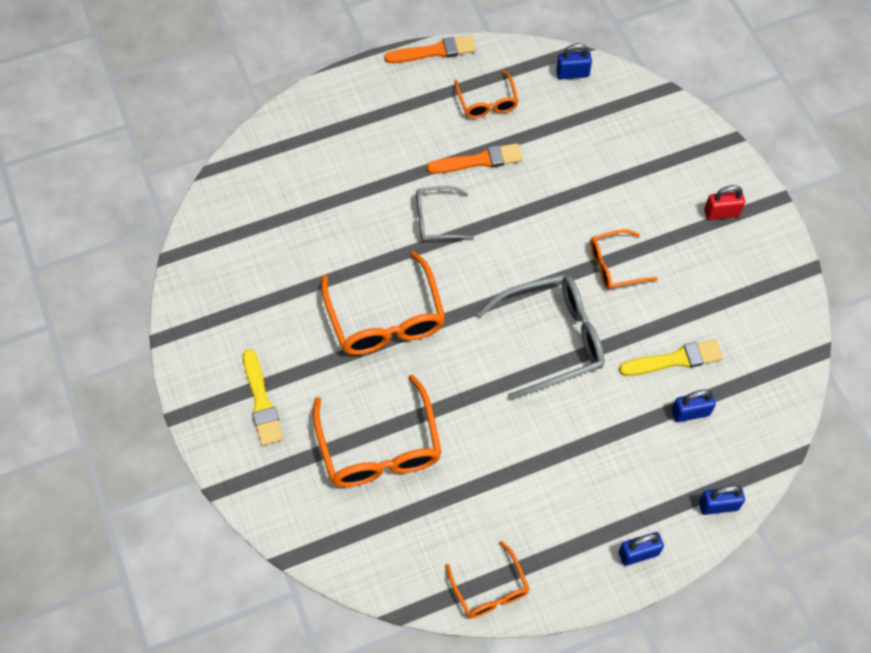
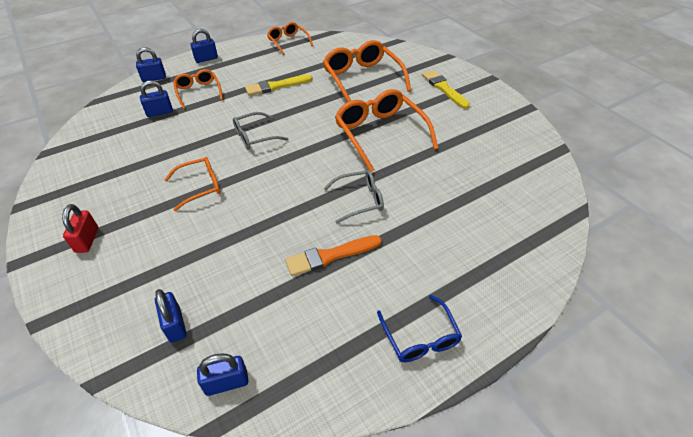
camera: 170 degrees right, 15 degrees down
(418, 82) = (420, 337): none -> blue glasses
(434, 51) = (413, 387): orange brush -> none
(487, 102) = (332, 324): orange glasses -> orange glasses (198, 92)
(551, 339) = (255, 136): grey glasses -> grey glasses, size x0.57
(618, 120) = (175, 325): none -> blue padlock
(675, 359) = (163, 136): yellow brush -> yellow brush (276, 86)
(721, 213) = (87, 240): red padlock -> red padlock turned 75 degrees counterclockwise

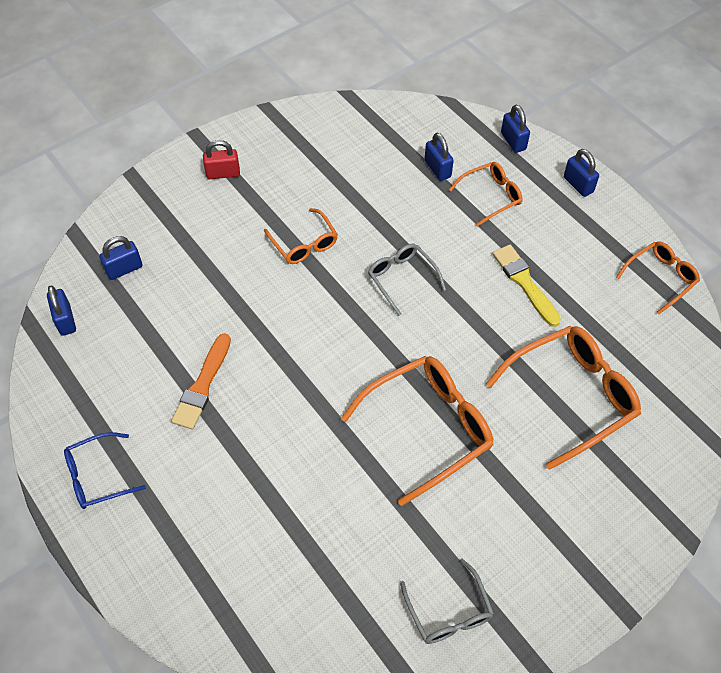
camera: 85 degrees right, 10 degrees up
(330, 256) = (202, 385): orange brush -> orange brush turned 135 degrees counterclockwise
(359, 200) = (291, 409): grey glasses -> grey glasses (448, 611)
(444, 88) = (571, 524): yellow brush -> none

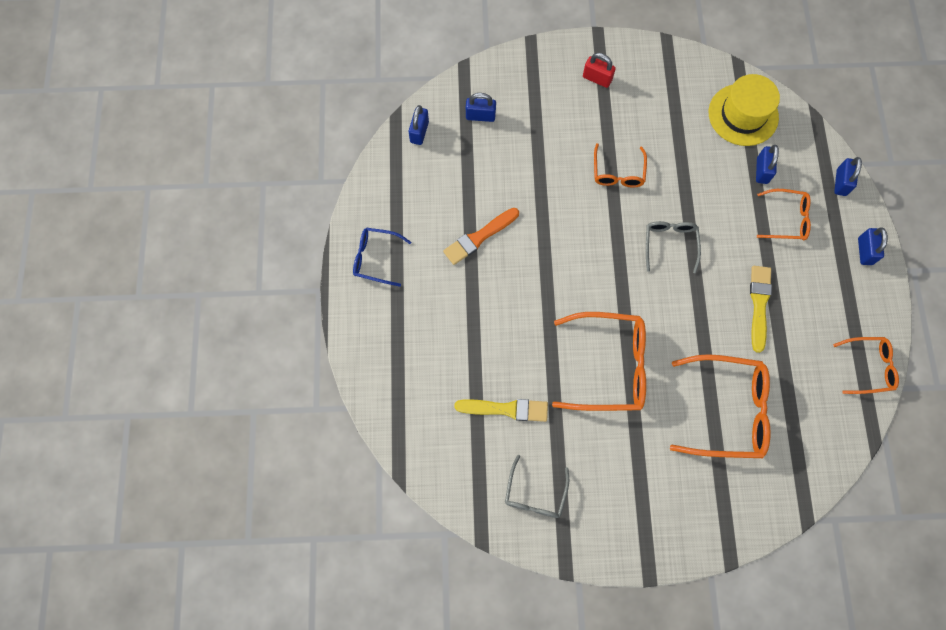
camera: 35 degrees right, 15 degrees up
(353, 542) = (506, 409): none -> yellow brush
(385, 133) = (743, 115): none -> yellow hat

